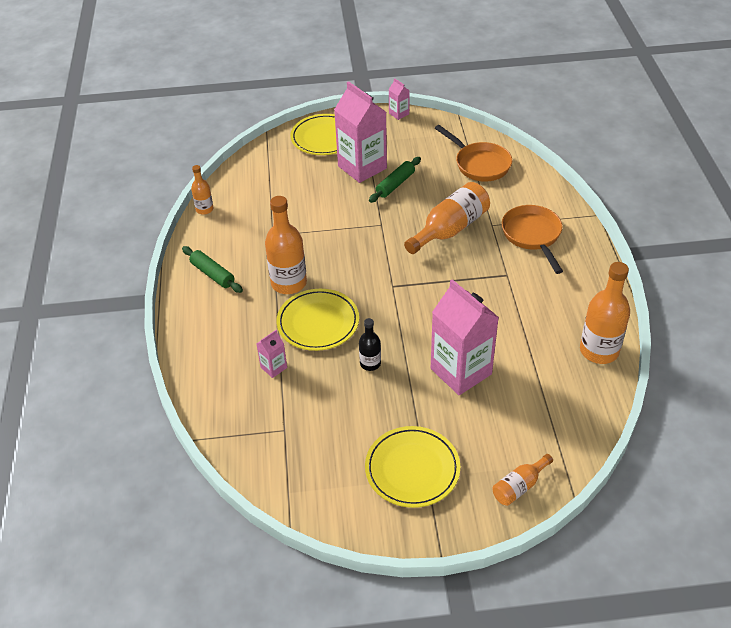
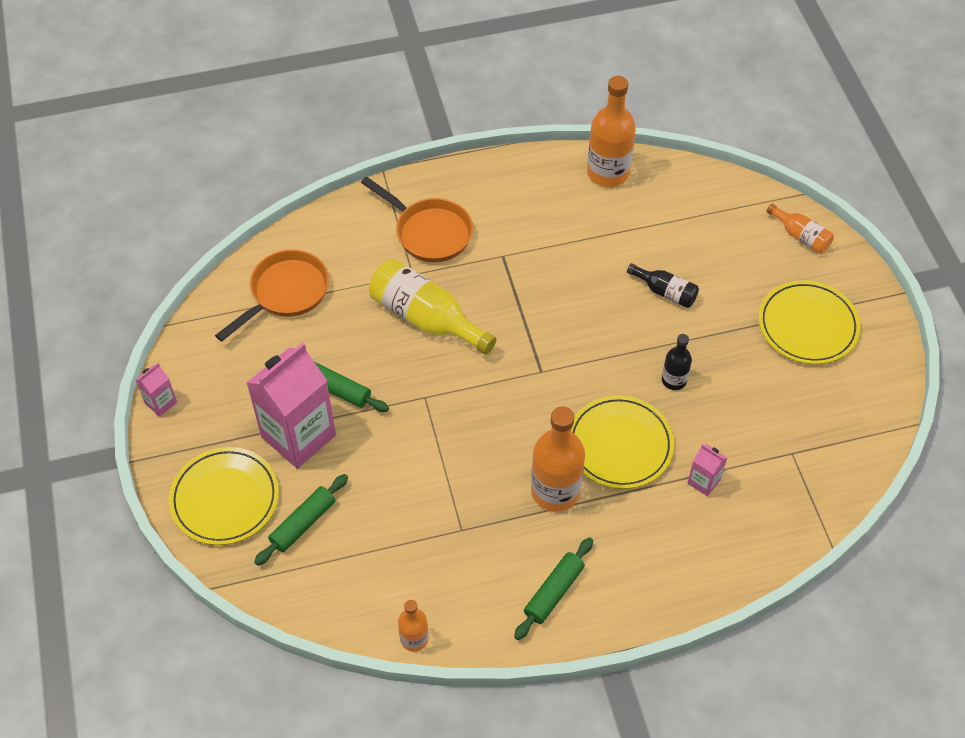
camera: 100 degrees left, 10 degrees up
(298, 167) = (303, 523): none -> green rolling pin
(450, 229) = (426, 318): orange bottle -> yellow bottle
(461, 371) = (665, 292): pink carton -> black bottle
(532, 236) = (429, 232): orange pan -> orange pan turned 120 degrees counterclockwise

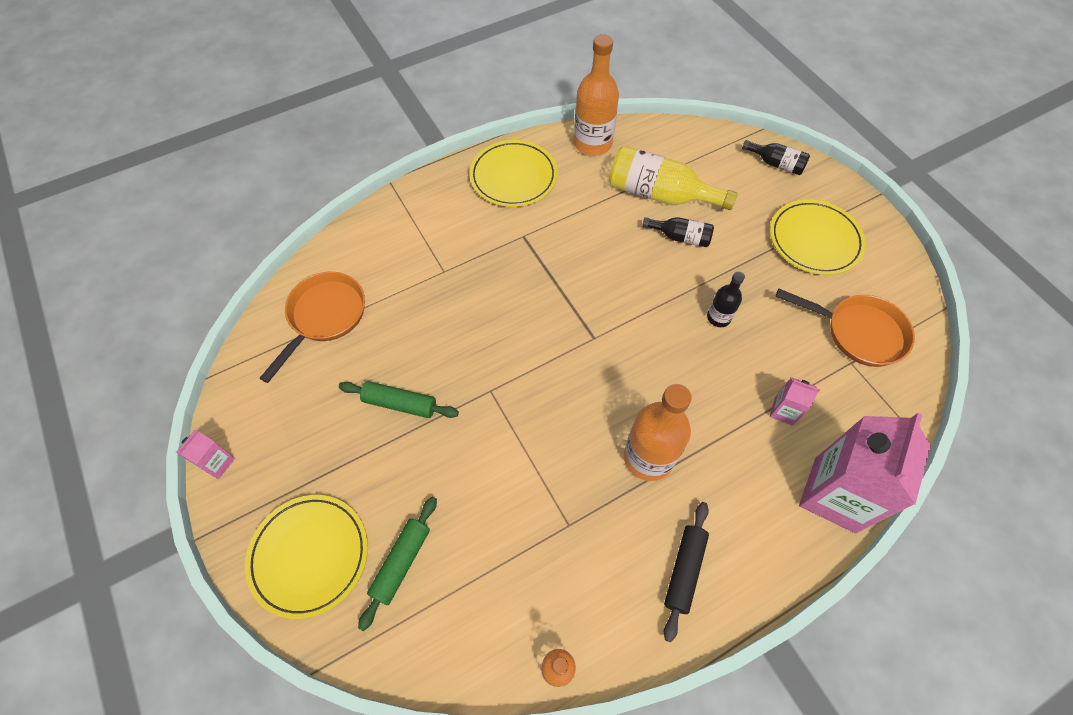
camera: 15 degrees left, 5 degrees up
(298, 436) = (373, 464): pink carton -> pink carton (834, 494)
(426, 318) = (469, 311): yellow bottle -> yellow bottle (659, 194)
(429, 232) = (448, 228): orange pan -> orange pan (858, 332)
(554, 592) = (684, 570): green rolling pin -> black rolling pin
(620, 445) = (693, 393): yellow plate -> yellow plate (513, 177)
(800, 236) = (776, 164): orange bottle -> black bottle

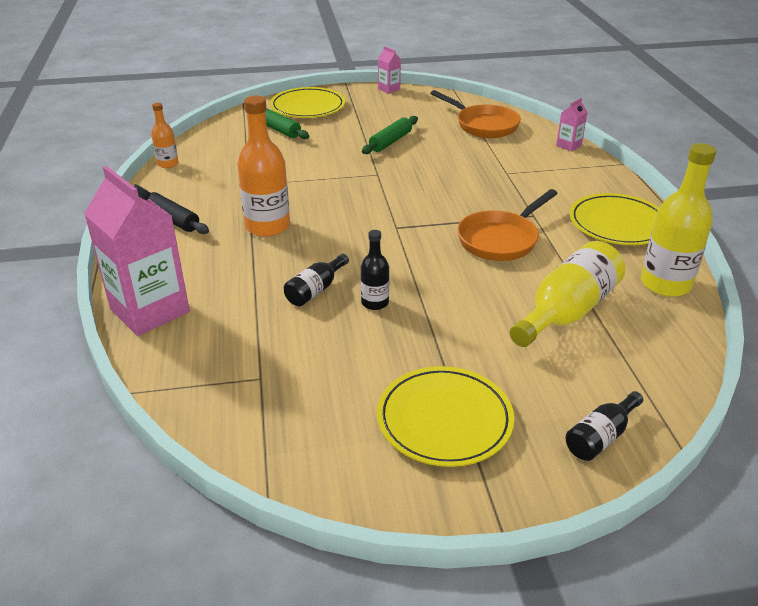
camera: 110 degrees right, 25 degrees down
(592, 143) = (665, 284): orange bottle -> yellow bottle
(680, 237) = (494, 308): black bottle -> black bottle (315, 290)
(783, 411) = (247, 309): pink carton -> pink carton (568, 145)
(858, 332) = (291, 400): orange pan -> orange pan (501, 239)

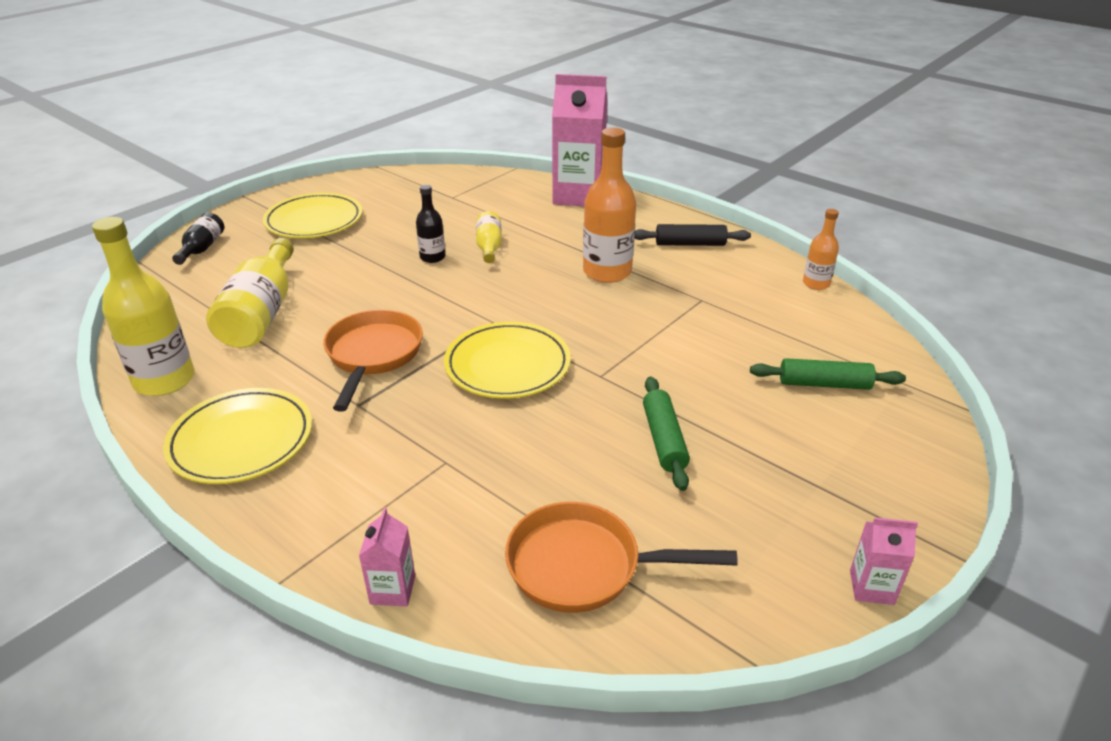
camera: 140 degrees right, 0 degrees up
(308, 107) = (882, 450): yellow plate -> yellow plate (507, 365)
(315, 290) = (489, 247): black bottle -> yellow bottle

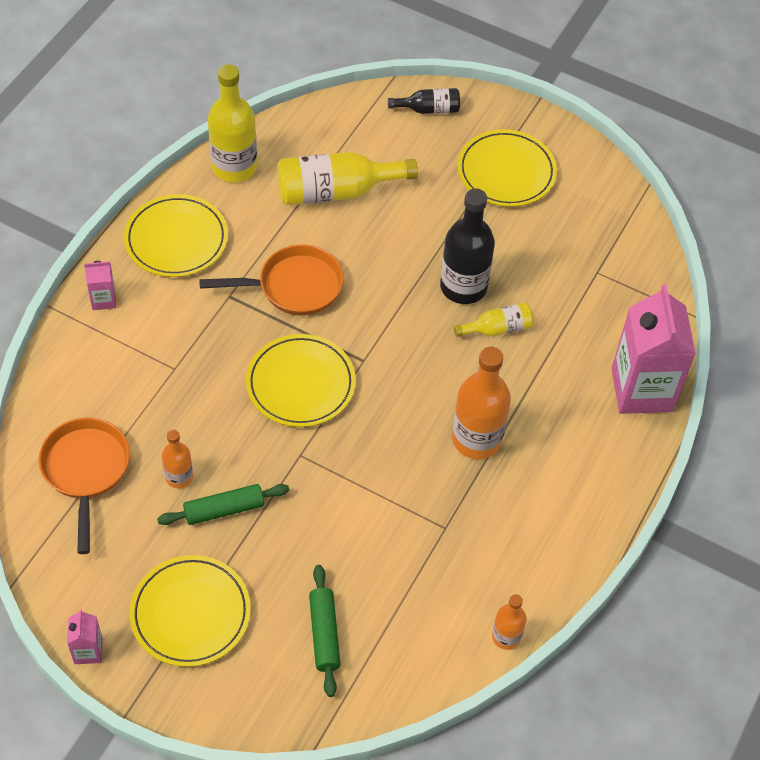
camera: 75 degrees right, 20 degrees up
(392, 590) = (54, 368): pink carton -> pink carton (103, 299)
(432, 257) = (463, 287): black bottle -> black bottle, size x1.86
(611, 473) = (179, 477): none -> orange bottle
(690, 244) = (559, 511): black rolling pin -> none
(806, 482) = (190, 613): none -> yellow plate

